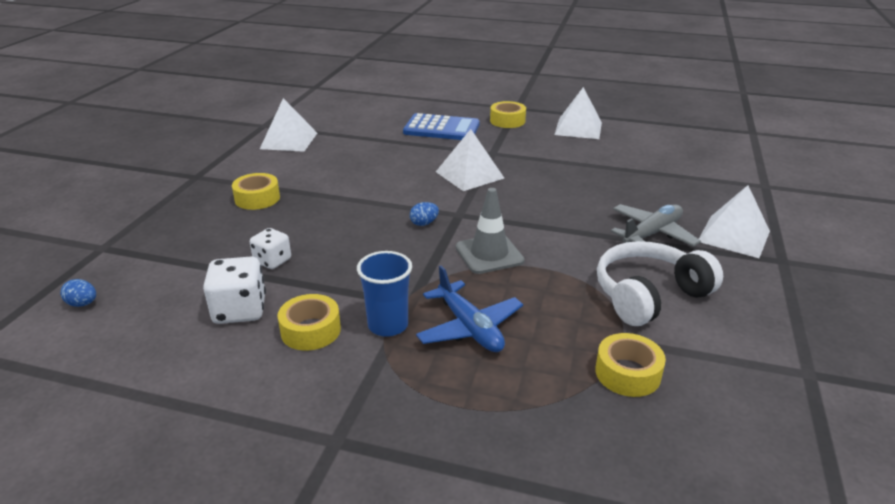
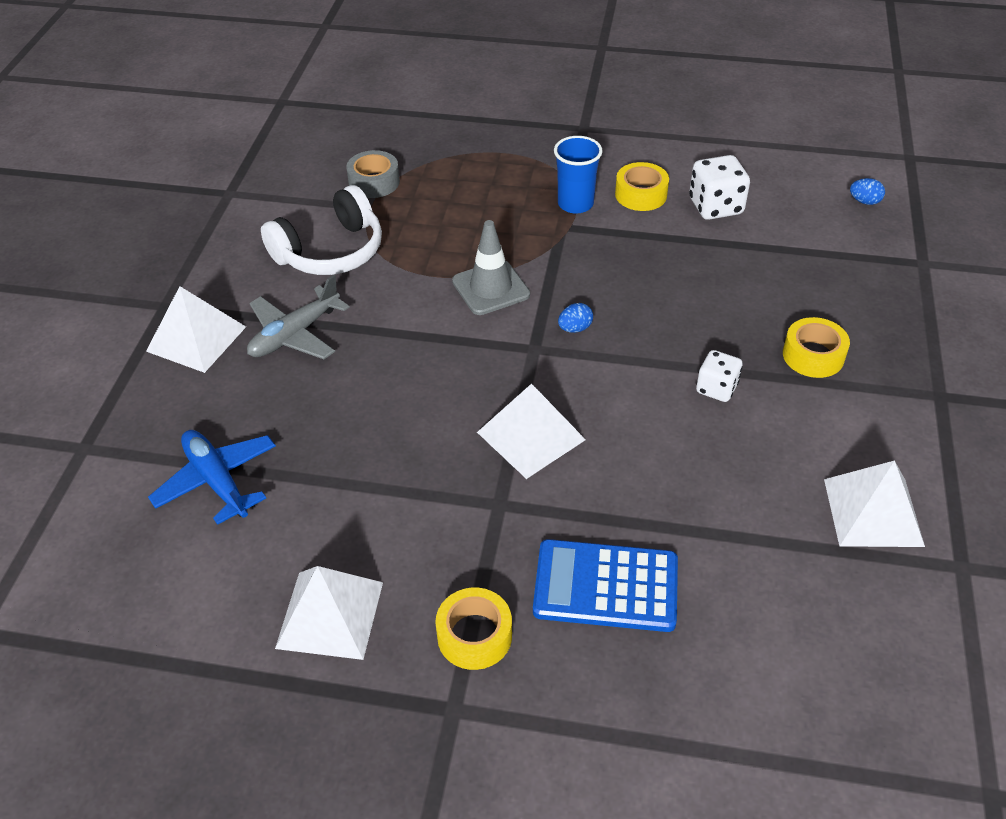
camera: 175 degrees right, 15 degrees up
(272, 261) = (723, 260): white dice -> white dice (716, 388)
(469, 327) = (503, 207): blue plane -> blue plane (217, 481)
(627, 373) = (374, 182): yellow tape -> grey tape

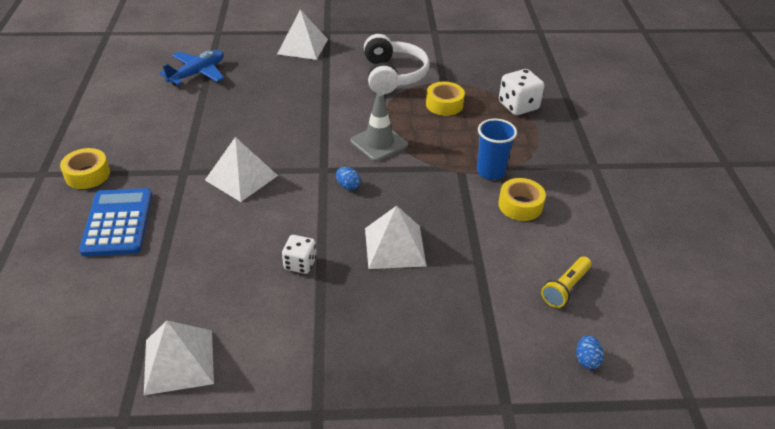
camera: 75 degrees right, 5 degrees down
(295, 334) = (314, 76): grey plane -> none
(330, 251) = (392, 75): white headphones -> white headphones turned 135 degrees counterclockwise
(330, 614) = (107, 124): white pyramid -> white pyramid (395, 246)
(374, 182) = (471, 79): grey tape -> none
(715, 207) = (525, 251): white dice -> white dice (518, 106)
(772, 192) = (565, 288): none -> yellow flashlight
(813, 355) = (349, 322): yellow tape -> yellow tape (444, 104)

